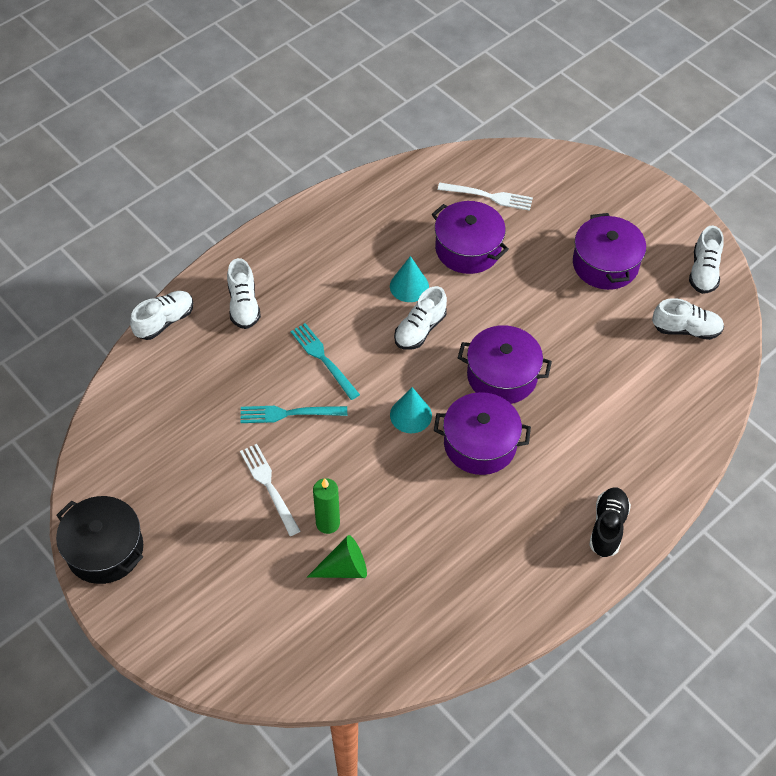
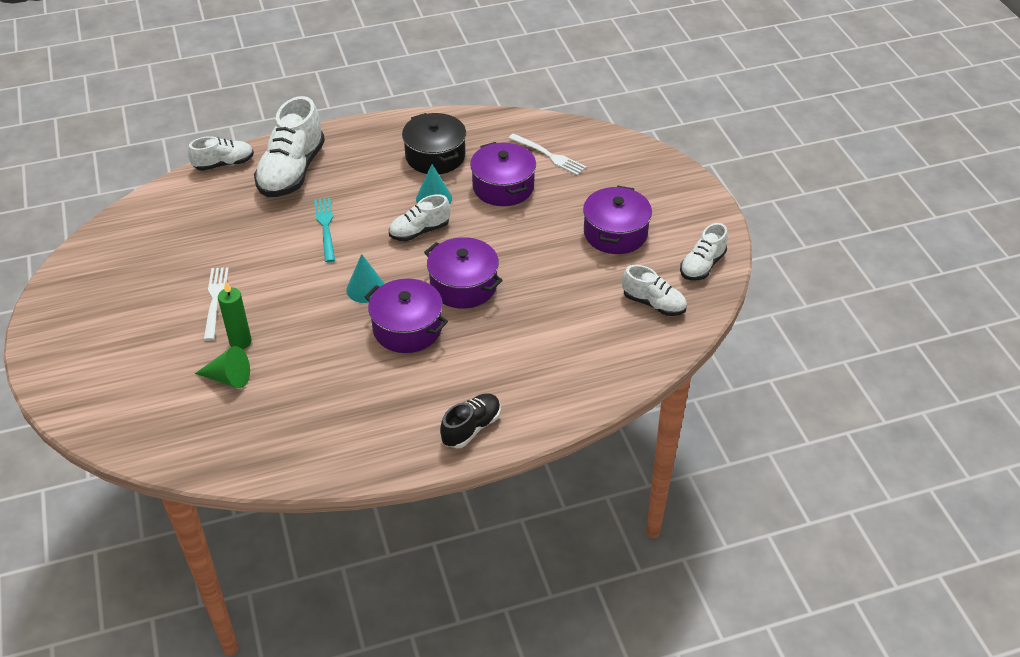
camera: 25 degrees right, 10 degrees down
(105, 549) = (61, 300): black pot -> black pot (435, 156)
(244, 305) = (292, 171): white shoe -> white shoe, size x1.78
(288, 414) = (268, 255): turquoise fork -> none

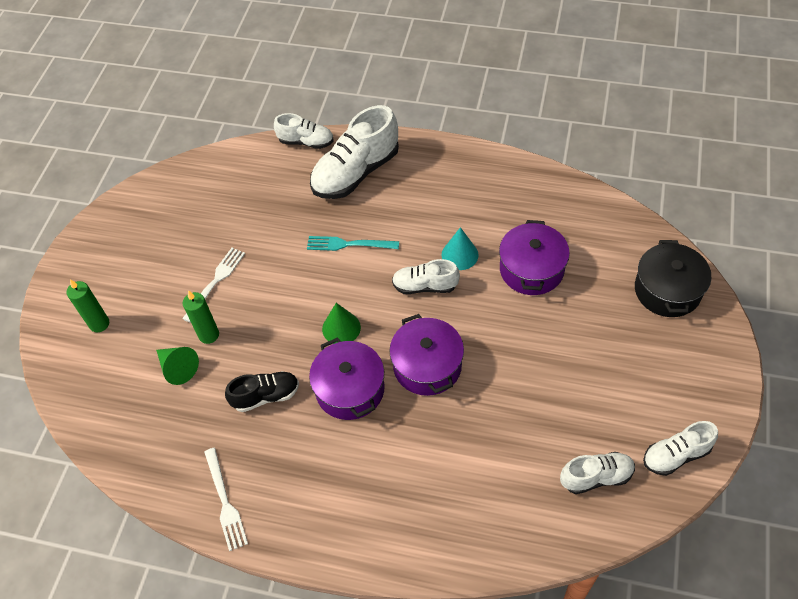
camera: 35 degrees right, 10 degrees up
(116, 377) = (99, 324): none -> green candle
(325, 226) = (348, 244): turquoise fork -> turquoise fork turned 105 degrees counterclockwise
(366, 288) = (341, 328): turquoise cone -> green cone
(435, 156) = (489, 207): black pot -> black pot (667, 290)
(471, 428) = (338, 530): black shoe -> black shoe (266, 396)
(549, 156) = (598, 252): white fork -> white fork (225, 502)
(615, 233) = (608, 373): purple pot -> none
(653, 304) = (596, 477): white shoe -> white shoe turned 75 degrees counterclockwise

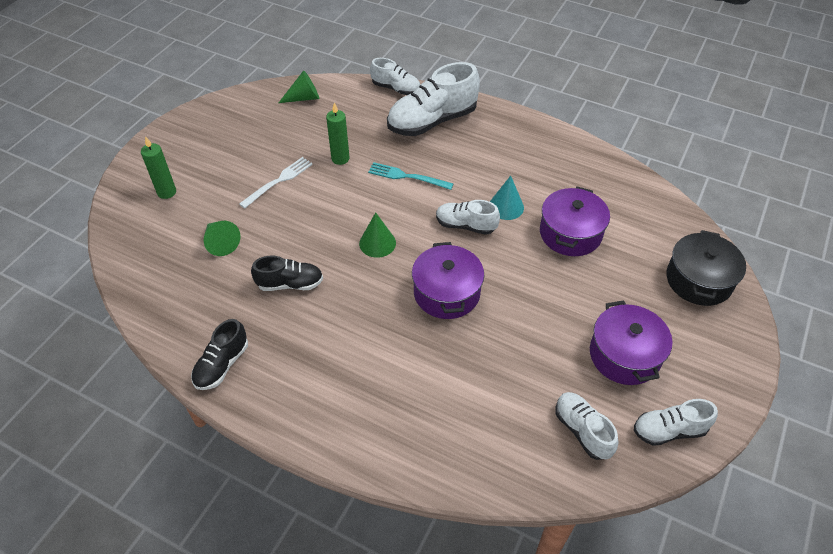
camera: 10 degrees right, 5 degrees down
(209, 335) = (257, 222): green candle -> green candle (340, 159)
(210, 175) = (304, 98): none -> green cone
(225, 502) = (222, 365): white fork -> black shoe
(350, 389) = (368, 296): purple pot -> purple pot (624, 355)
(596, 477) = (582, 430): white shoe -> white shoe turned 120 degrees counterclockwise

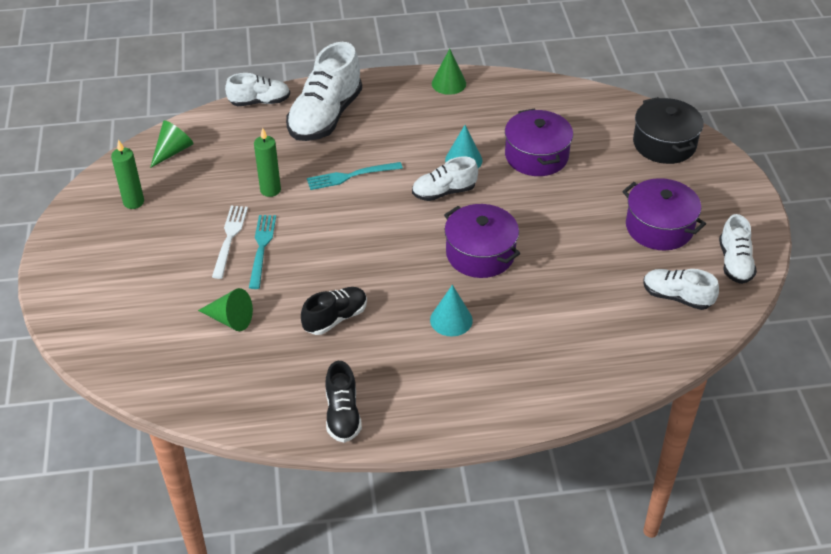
camera: 35 degrees left, 5 degrees down
(167, 192) = (122, 304): green candle -> green candle (133, 202)
(293, 199) = (261, 247): none -> turquoise fork
(372, 336) = (451, 320): none -> turquoise cone
(377, 243) = (380, 245): green cone -> green cone (448, 83)
(669, 430) = (734, 263): white shoe -> white shoe turned 45 degrees counterclockwise

